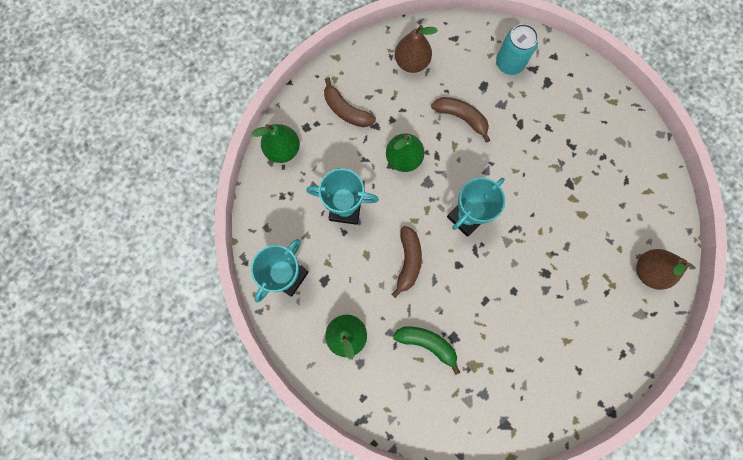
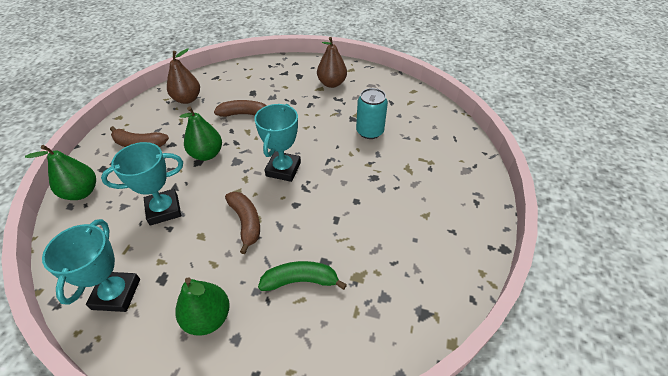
camera: 30 degrees left, 30 degrees down
(509, 63) = (265, 76): turquoise can -> turquoise can (369, 131)
(648, 271) = (448, 142): brown pear -> brown pear (332, 83)

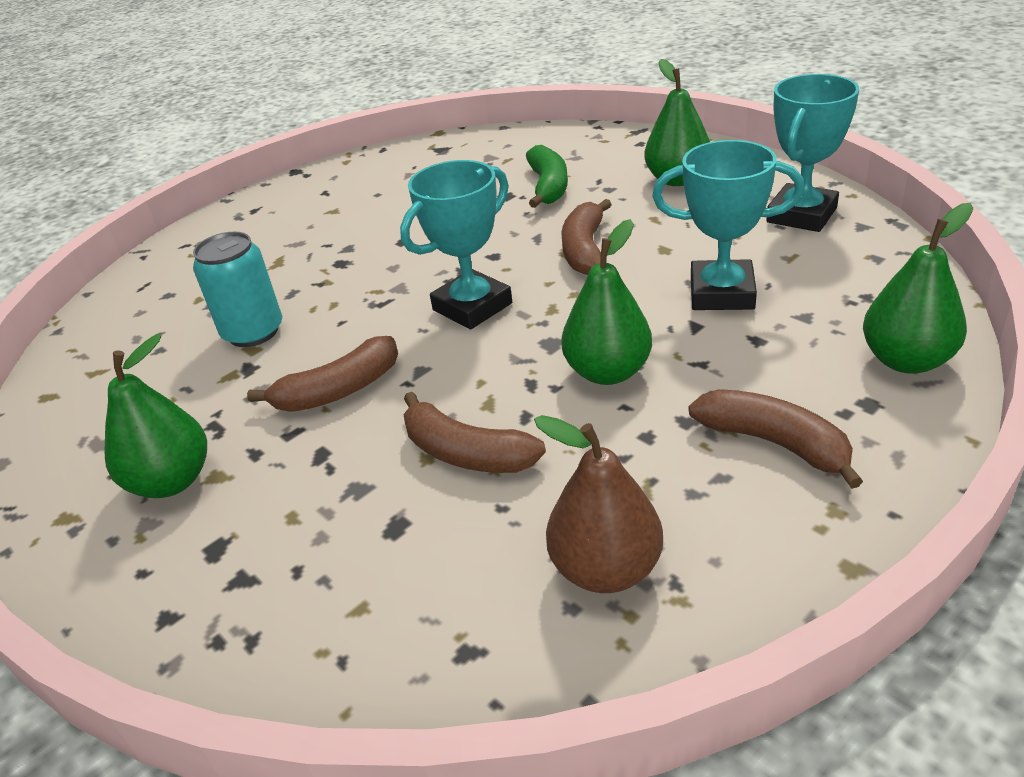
camera: 145 degrees left, 10 degrees down
(301, 281) = (548, 187): green banana -> green banana turned 120 degrees counterclockwise
(307, 120) = (338, 391): none -> brown banana
(332, 83) = (172, 481): brown pear -> green pear

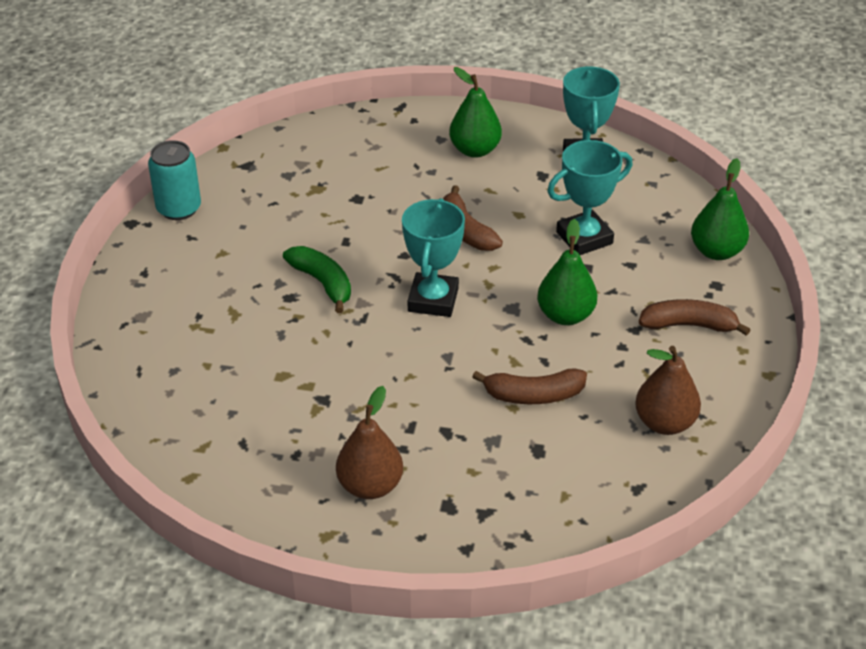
camera: 40 degrees left, 5 degrees up
(172, 481) = (370, 486): green pear -> brown pear
(253, 332) = (292, 373): turquoise can -> turquoise can (179, 208)
(338, 391) = (409, 390): brown banana -> none
(548, 187) = (382, 181): green banana -> green banana (323, 283)

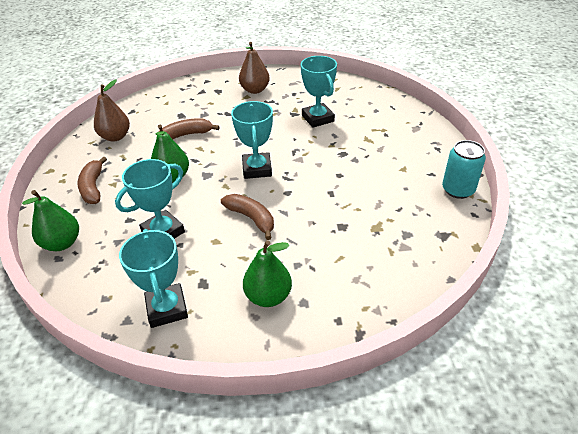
camera: 165 degrees right, 0 degrees up
(287, 376) = (318, 118): none -> turquoise trophy
(323, 283) = (328, 164): green banana -> none
(689, 325) = (93, 187): brown banana -> brown banana turned 90 degrees clockwise

